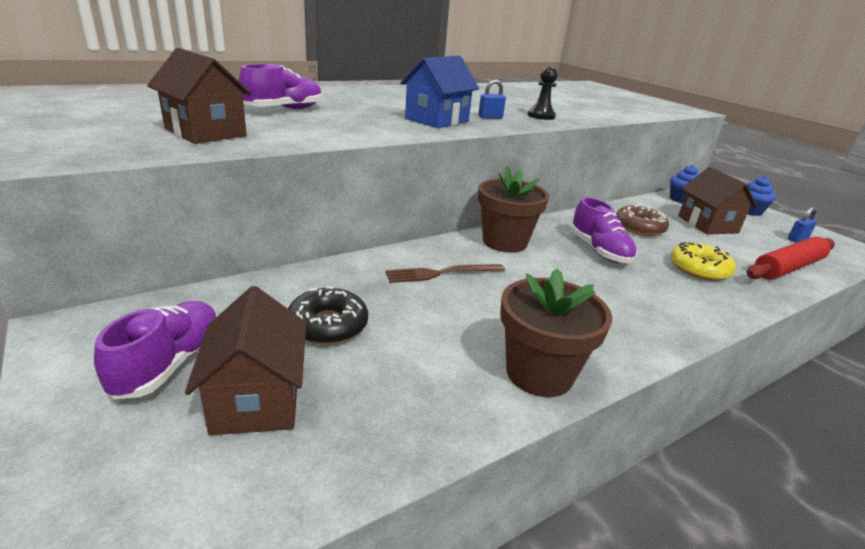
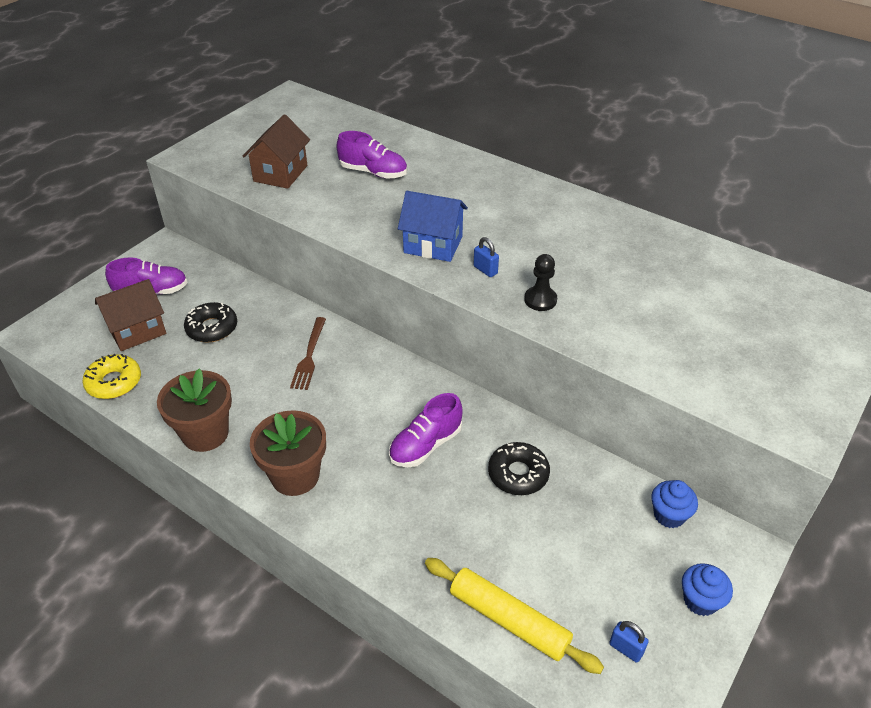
camera: 70 degrees right, 15 degrees up
(441, 273) = (309, 356): brown fork -> brown fork turned 135 degrees counterclockwise
(504, 242) = (394, 377): brown flower pot -> brown flower pot (295, 476)
(639, 228) = (518, 474): brown donut -> black donut
(699, 269) = (440, 529): yellow donut -> yellow donut (114, 382)
(707, 224) = (591, 543): brown house -> none
(787, 267) = (509, 620): red rolling pin -> yellow rolling pin

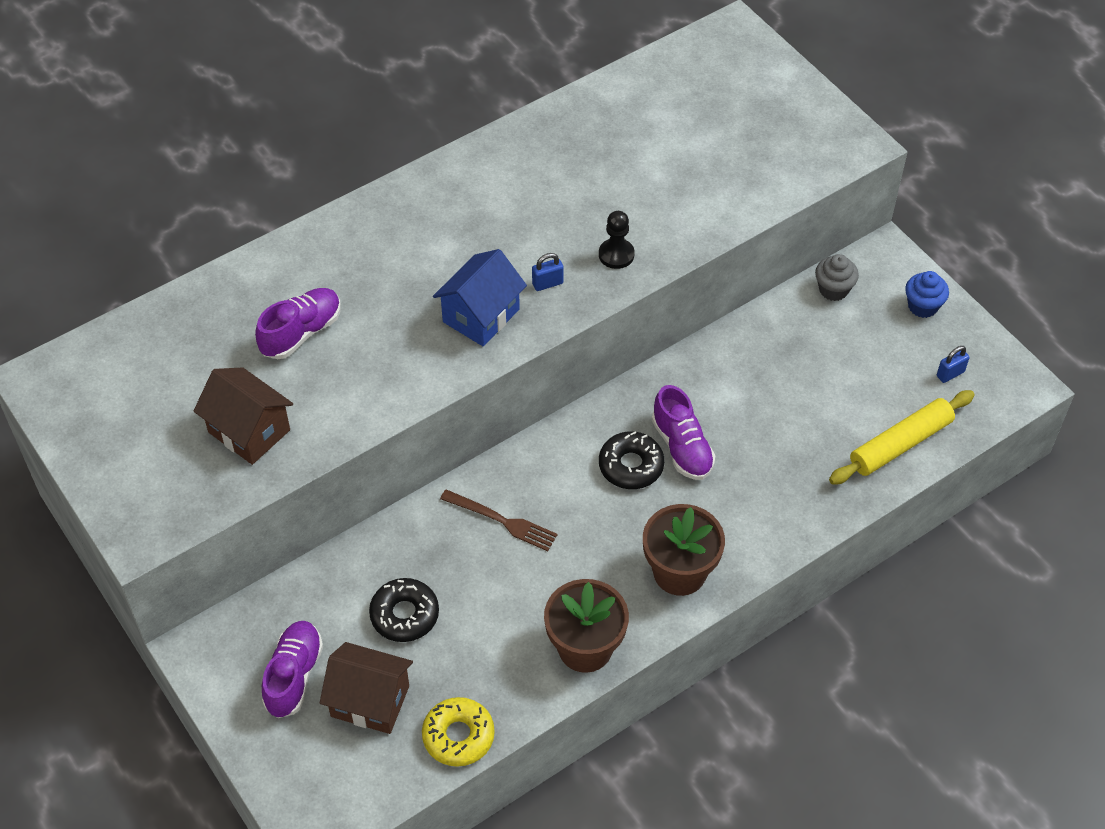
camera: 70 degrees left, 10 degrees up
(137, 331) = (370, 701): brown house -> brown house turned 60 degrees counterclockwise
(518, 474) = (747, 383): black donut -> black donut (631, 466)
(669, 515) = (833, 289): blue cupcake -> grey cupcake

